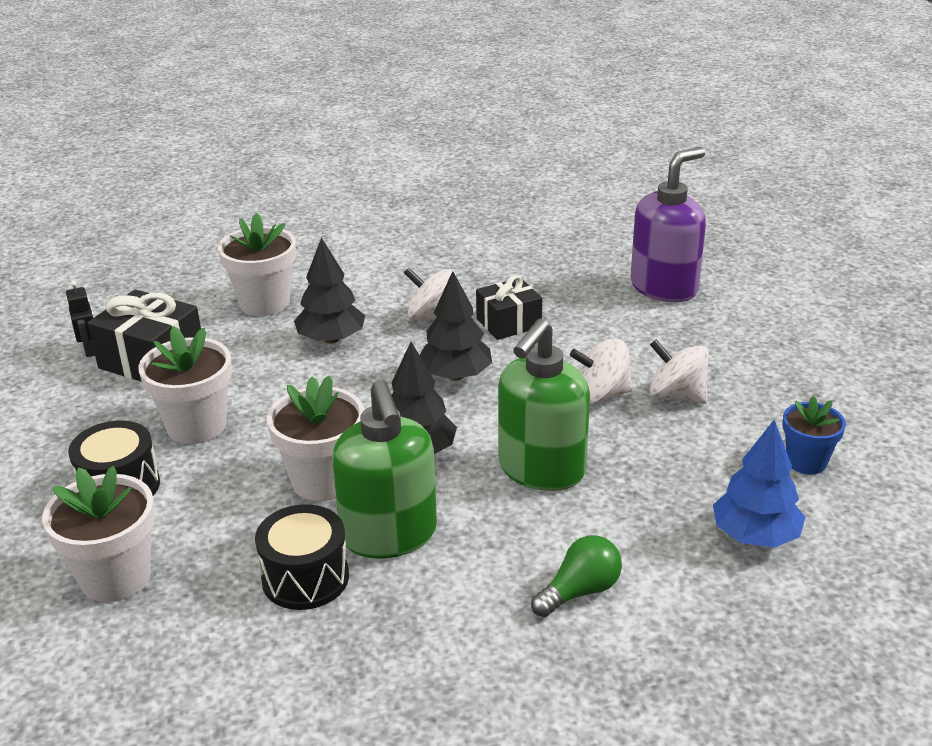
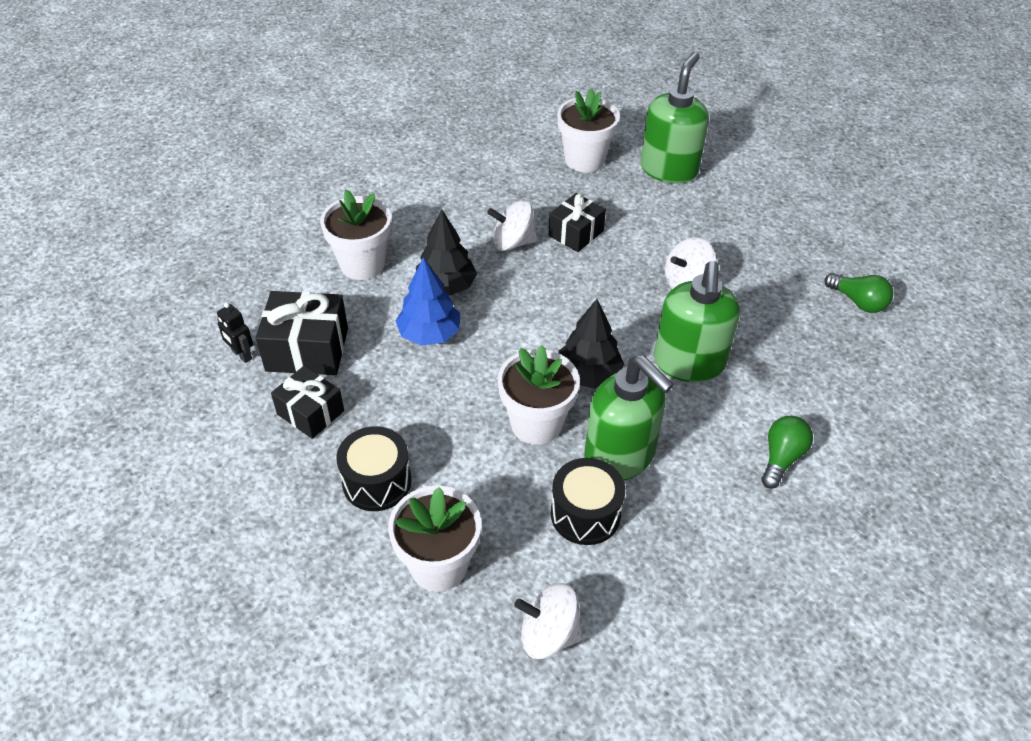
camera: 25 degrees left, 15 degrees up
(109, 412) = (310, 412): none -> black gift
(196, 426) = (397, 404): white flower pot -> white flower pot (584, 160)
(455, 375) = (569, 295): black tree -> none
(664, 287) = (669, 169): purple soap dispenser -> green soap dispenser
(676, 395) = (740, 269): white spinning top -> white spinning top (548, 634)
(755, 536) = (863, 374): blue tree -> blue tree (429, 334)
(806, 462) = (858, 302): blue flower pot -> green light bulb

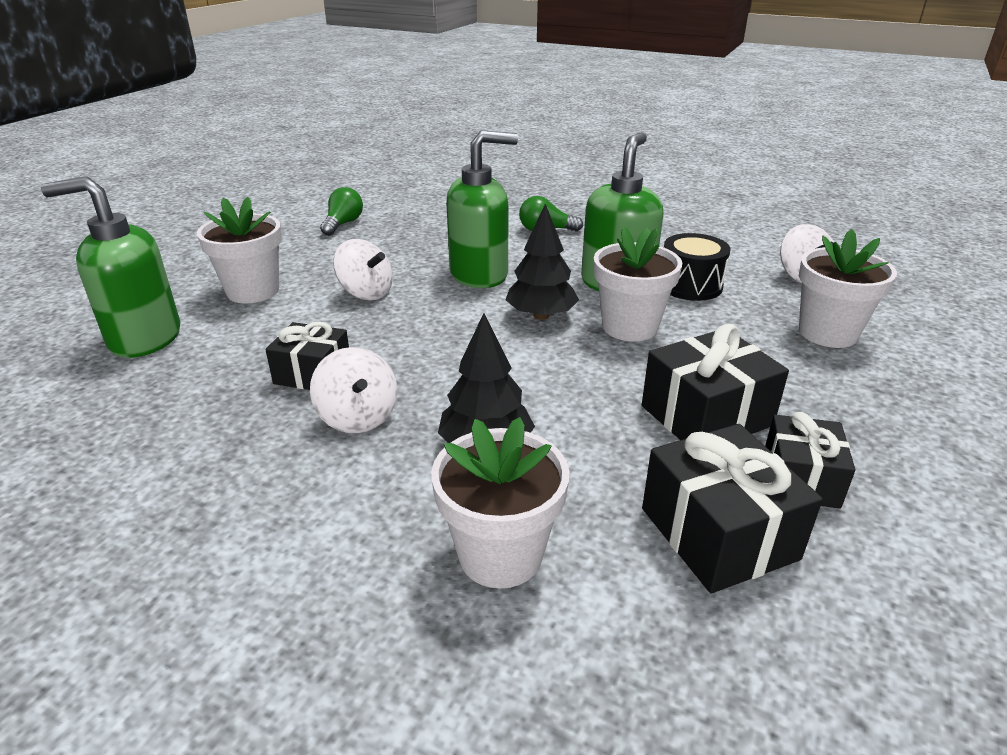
camera: 115 degrees left, 15 degrees down
(241, 355) = (809, 609): black robot -> none
(377, 482) = (808, 393): black drum -> none
(397, 404) = (706, 416): none -> black gift
(429, 334) = (582, 430): blue tree -> none
(584, 160) = (127, 407): white flower pot -> white flower pot (253, 291)

